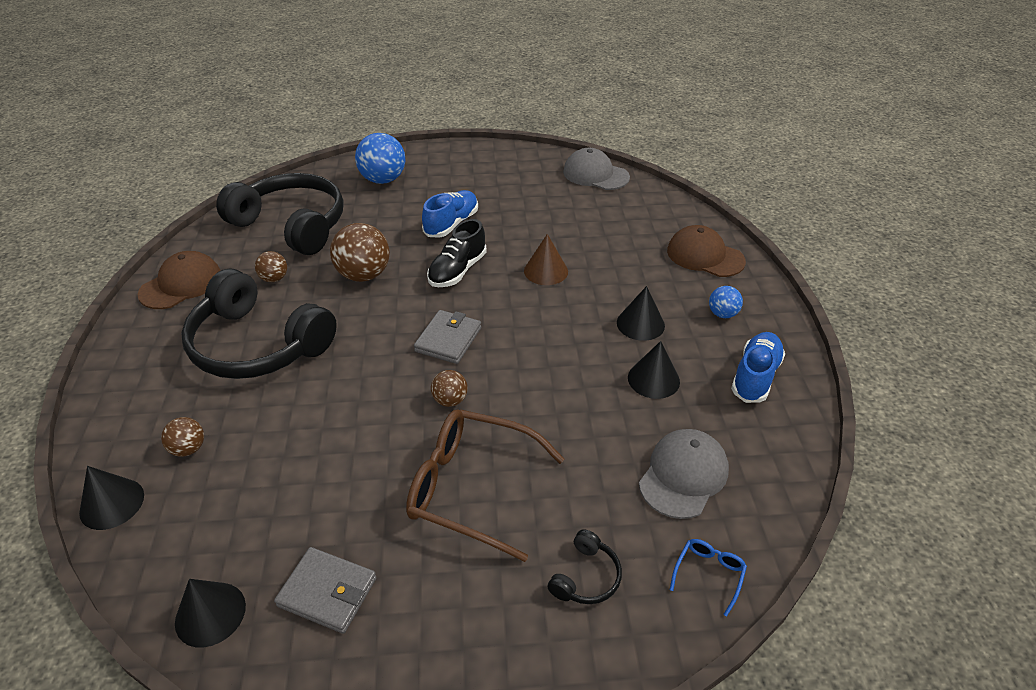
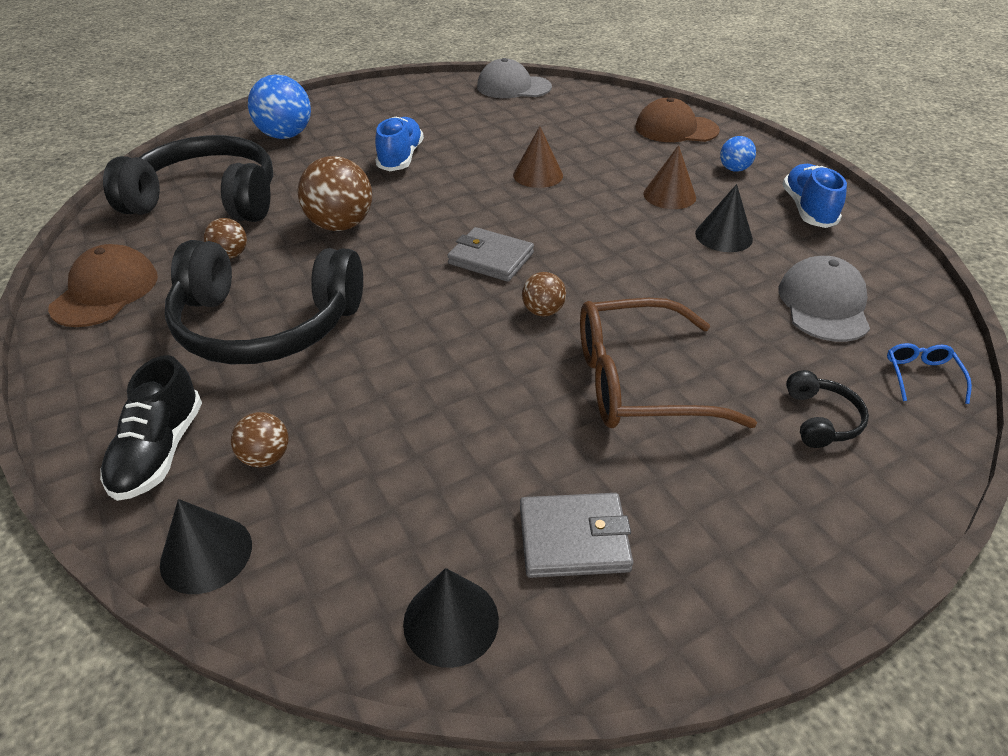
camera: 25 degrees left, 0 degrees up
(448, 339) = (491, 258): grey wallet -> grey wallet turned 60 degrees counterclockwise
(457, 271) = (445, 196): black shoe -> black shoe (159, 451)
(640, 324) = (669, 195): black cone -> brown cone

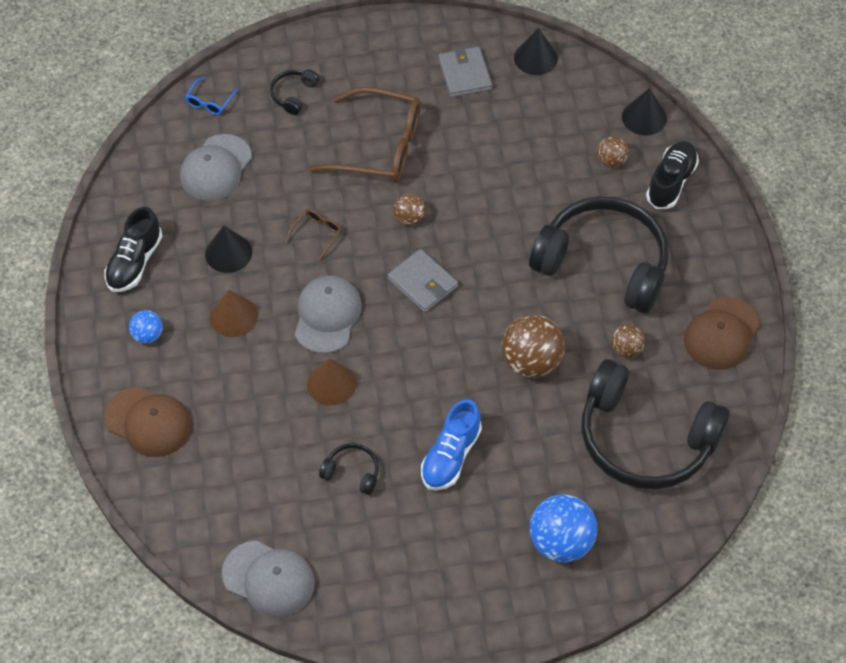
camera: 160 degrees left, 15 degrees up
(483, 136) = (352, 472): none -> black headphones
(574, 538) = (465, 74): grey wallet -> grey wallet turned 60 degrees clockwise
(577, 214) = (327, 315): none -> grey cap
(643, 272) = (317, 234): none -> brown glasses
(807, 209) = (135, 262): blue shoe -> black shoe

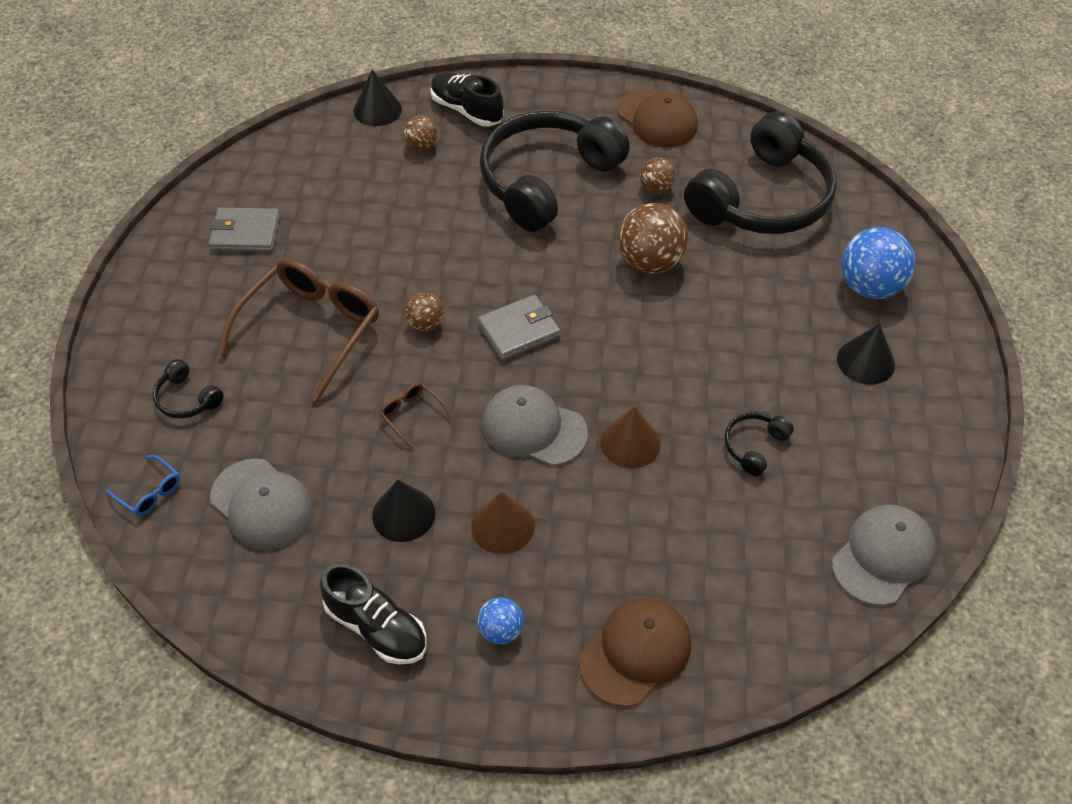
camera: 75 degrees left, 5 degrees down
(450, 456) = (751, 353): blue shoe -> none
(535, 58) = (255, 171): black cone -> black cone (866, 361)

